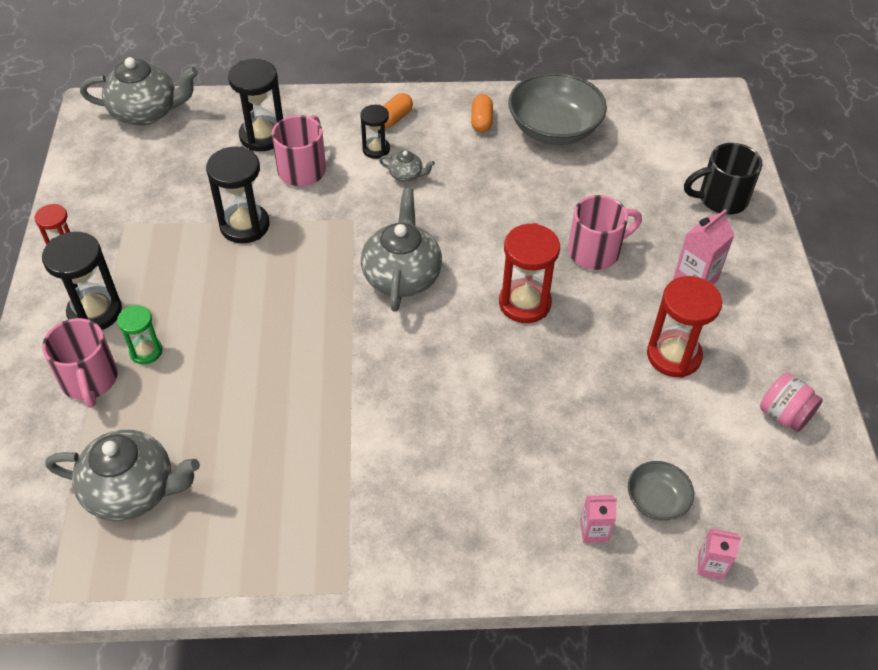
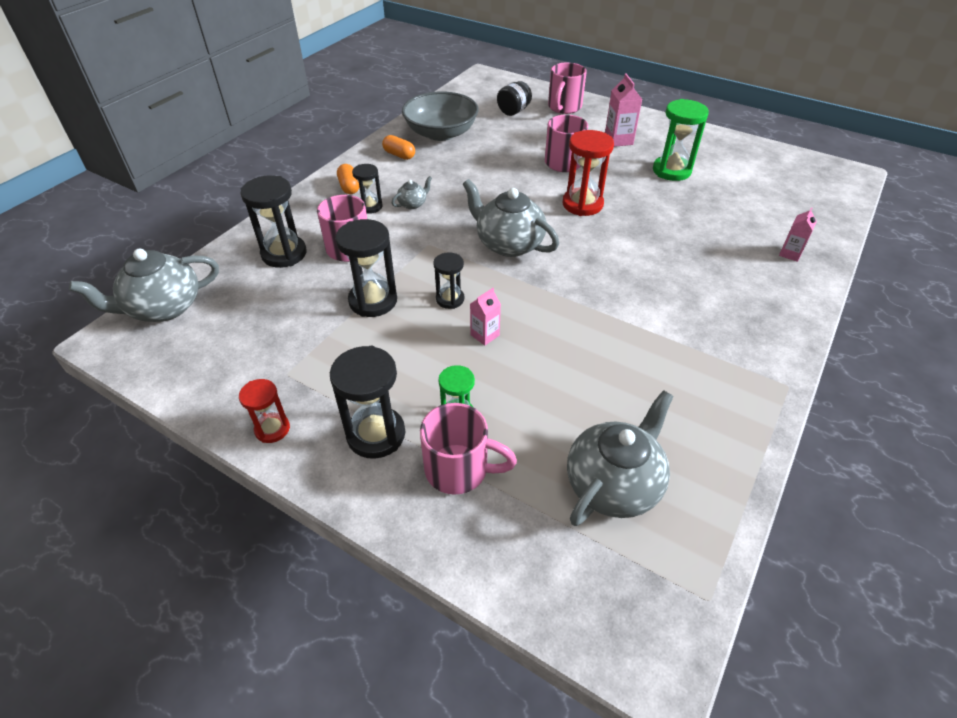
camera: 55 degrees left, 5 degrees down
(146, 112) = (163, 308): grey teapot -> grey teapot turned 150 degrees counterclockwise
(285, 274) = (450, 299): none -> black hourglass
(656, 500) = (778, 221): grey bowl -> none
(663, 161) = (513, 111): none -> black jar
(673, 355) = (671, 171): red hourglass -> green hourglass
(710, 565) = (837, 223): pink carton -> pink carton (485, 335)
(721, 199) = (564, 107): black mug -> pink mug
(784, 415) = (742, 156): pink jar -> none

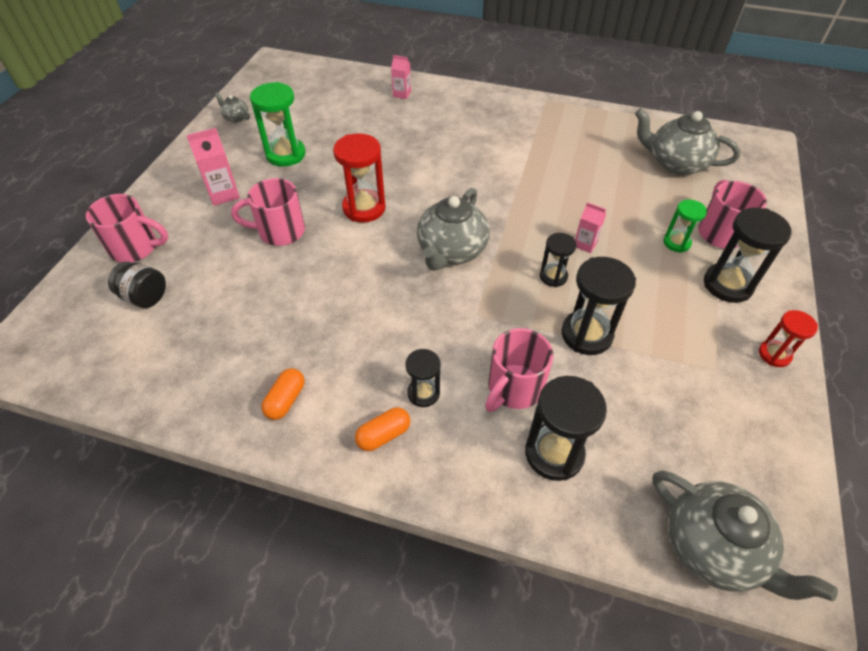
camera: 105 degrees left, 5 degrees up
(413, 204) = (404, 349): grey teapot -> grey teapot (236, 118)
(441, 133) = (215, 366): grey bowl -> none

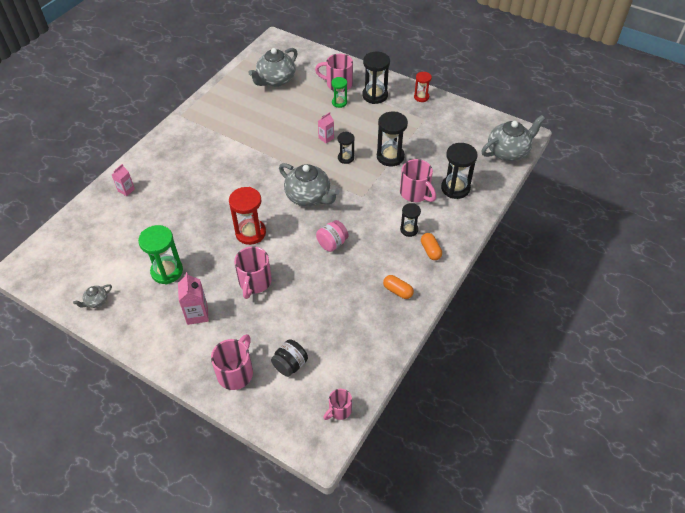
camera: 75 degrees left, 0 degrees up
(65, 367) = (339, 410): none -> pink mug
(367, 297) = (332, 243): none -> pink jar

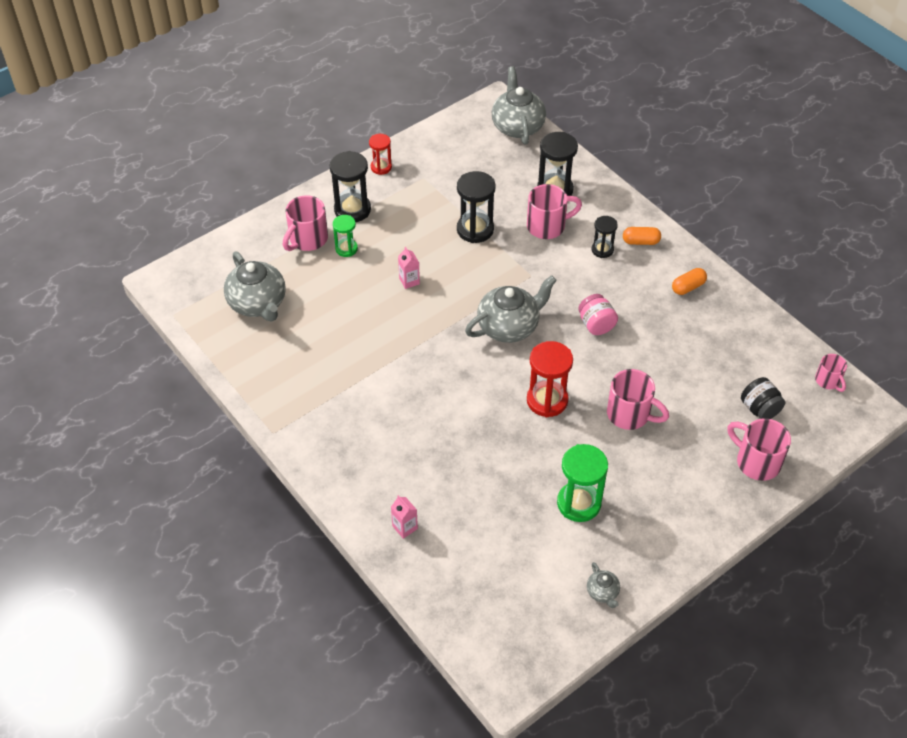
camera: 70 degrees left, 0 degrees up
(197, 314) = (660, 483): pink carton -> none
(346, 158) = (456, 272): black hourglass -> none

